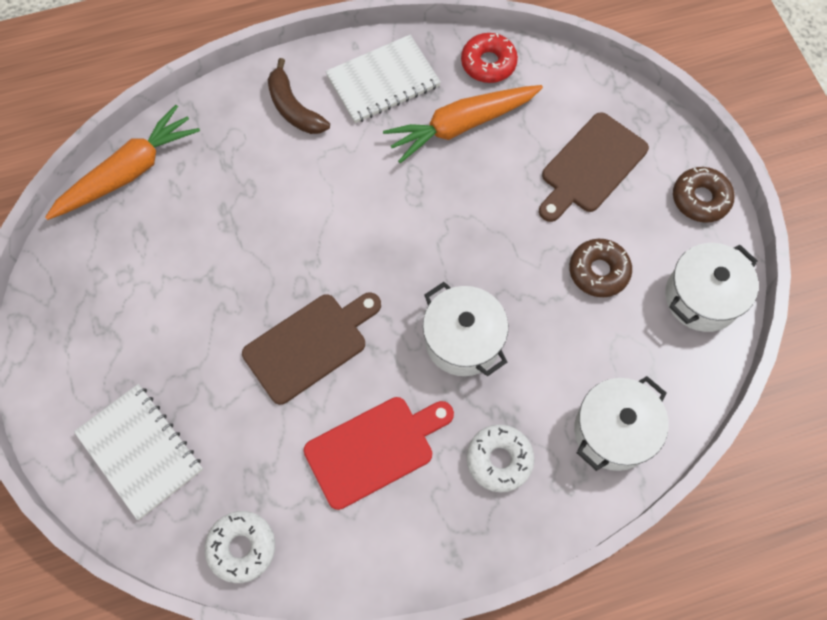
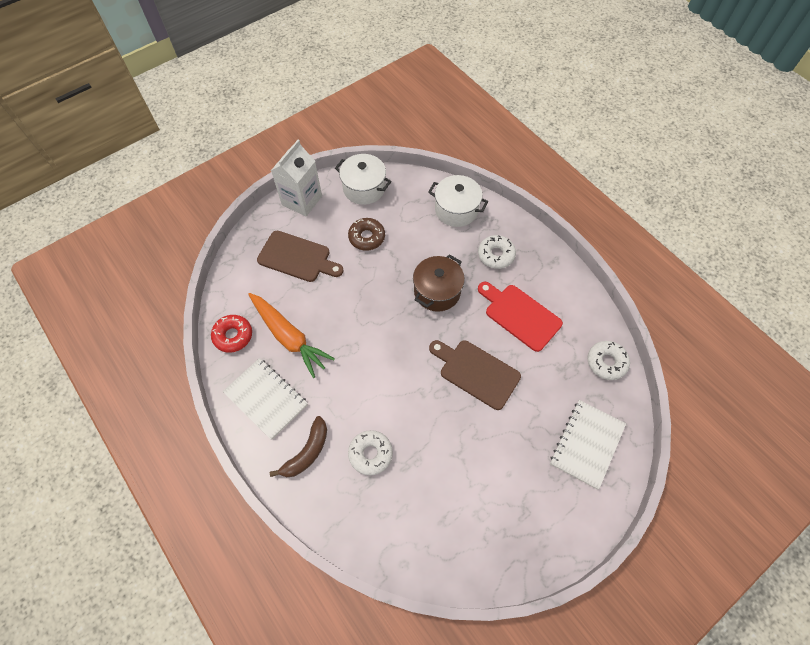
camera: 110 degrees left, 5 degrees down
(128, 172) = (401, 554): orange carrot -> none
(258, 175) = (370, 454): none -> white donut
(463, 340) = (437, 291): white pot -> brown pot
(700, 199) = (302, 200): brown donut -> white carton

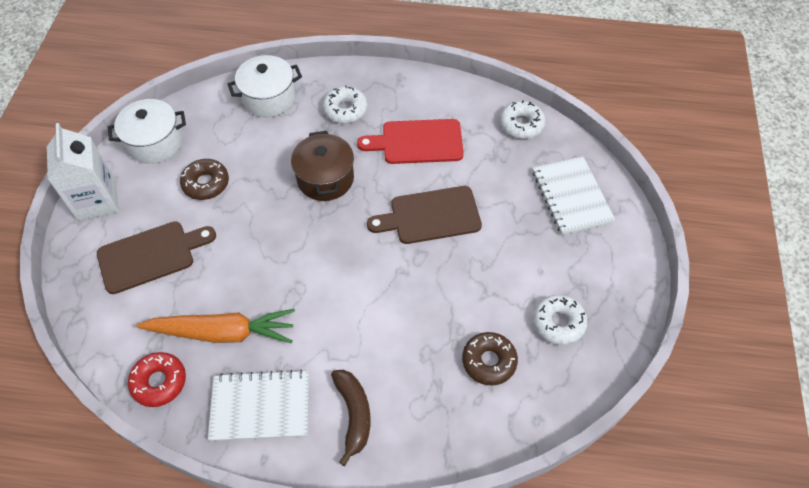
camera: 45 degrees left, 5 degrees down
(370, 454) = (413, 361): white donut -> white donut (558, 323)
(414, 498) = (489, 361): none -> brown donut

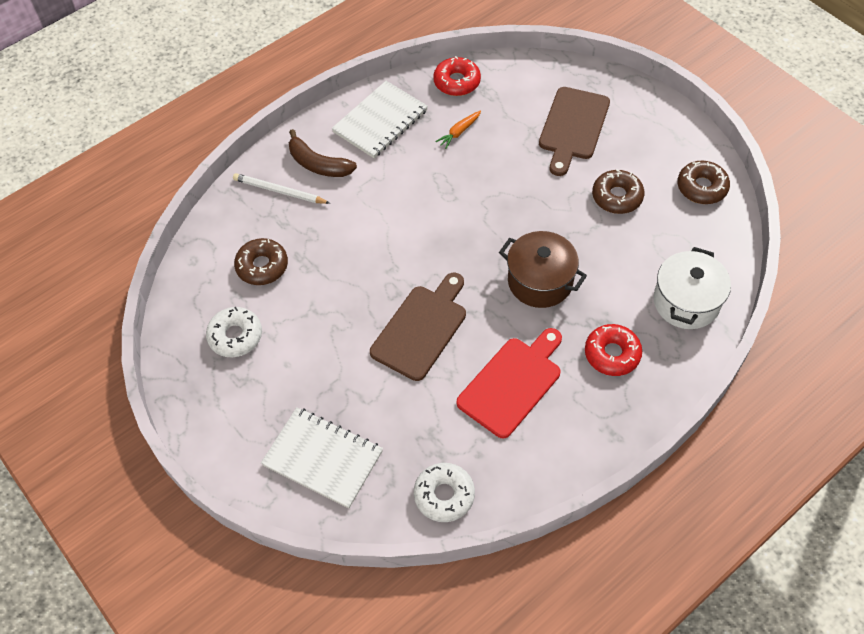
camera: 135 degrees right, 0 degrees up
(97, 200) = (665, 121): white carton -> none
(155, 143) = (701, 187): white pot -> brown donut
(222, 332) = (459, 132): orange carrot -> orange carrot, size x0.43
(345, 109) = (612, 354): white donut -> red donut
(410, 419) = (279, 191): none -> white pencil

